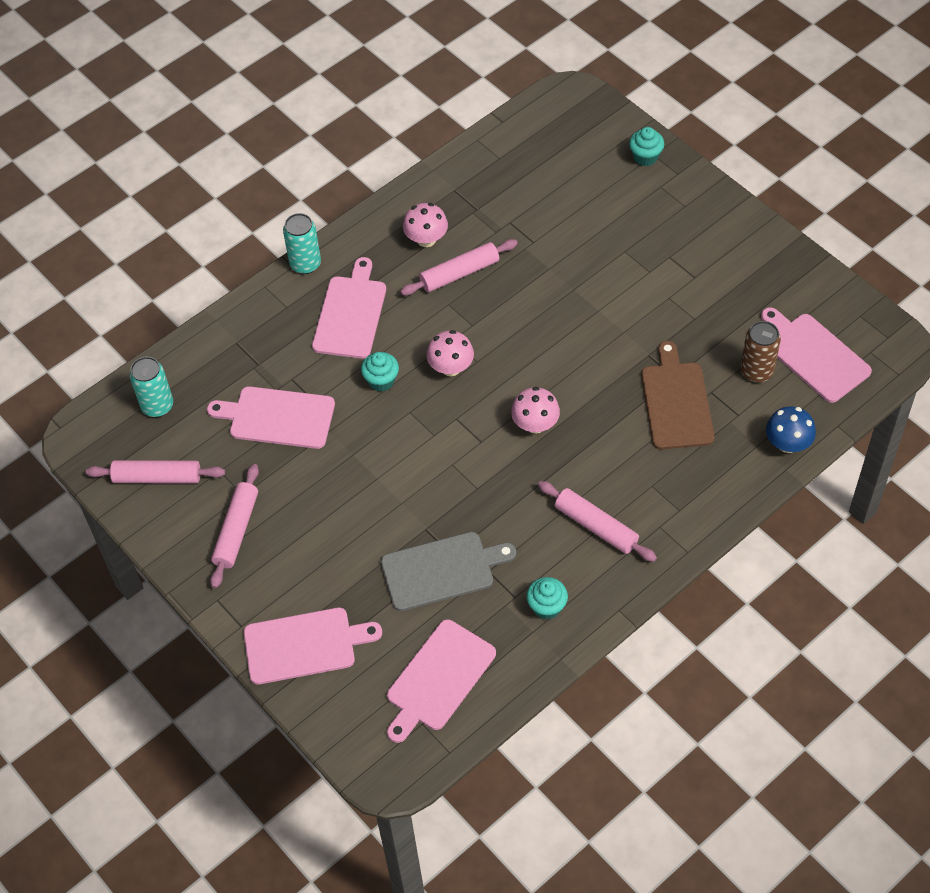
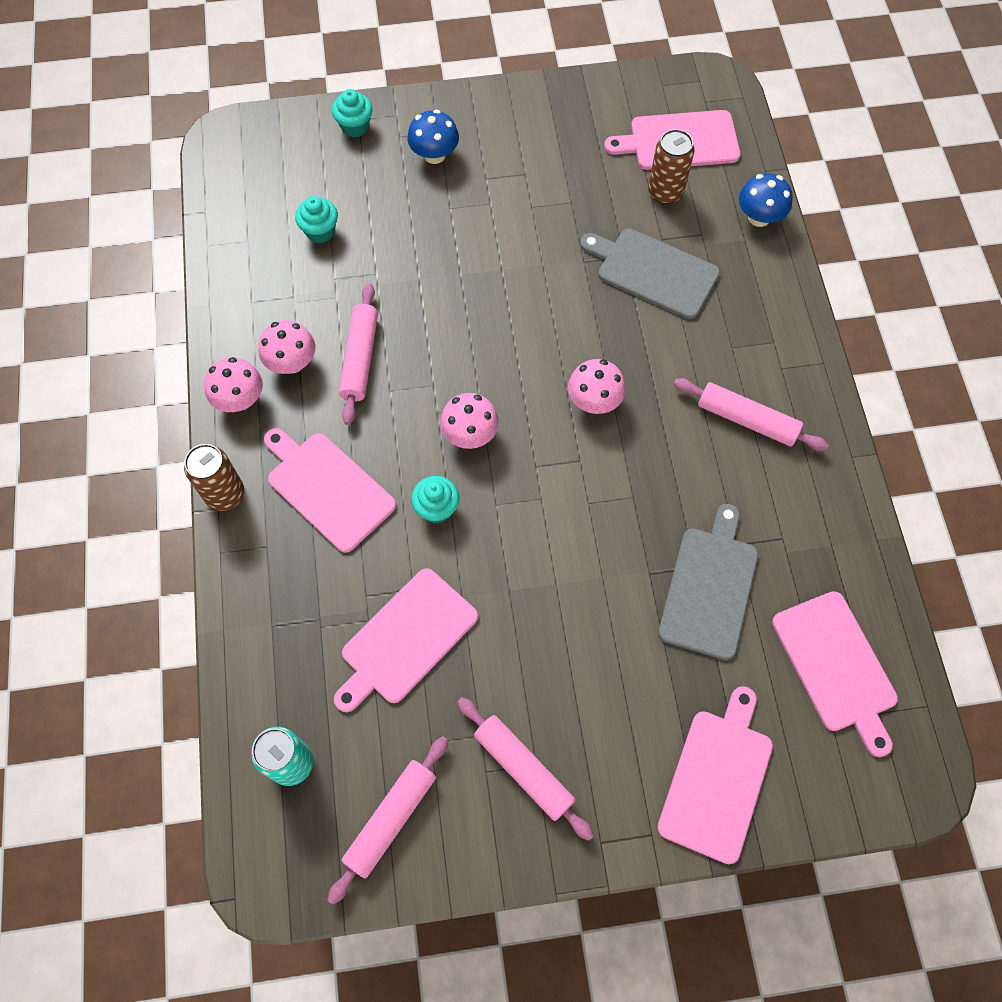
camera: 60 degrees left, 10 degrees up
(305, 264) = (225, 494): turquoise can -> brown can
(377, 229) = (240, 399): none -> pink mushroom
(547, 607) = (811, 517): turquoise cupcake -> turquoise cupcake (320, 231)
(596, 526) = (747, 419): pink rolling pin -> pink rolling pin turned 45 degrees clockwise
(662, 216) = (434, 155): none -> blue mushroom
(676, 402) = (653, 272): brown cutting board -> grey cutting board

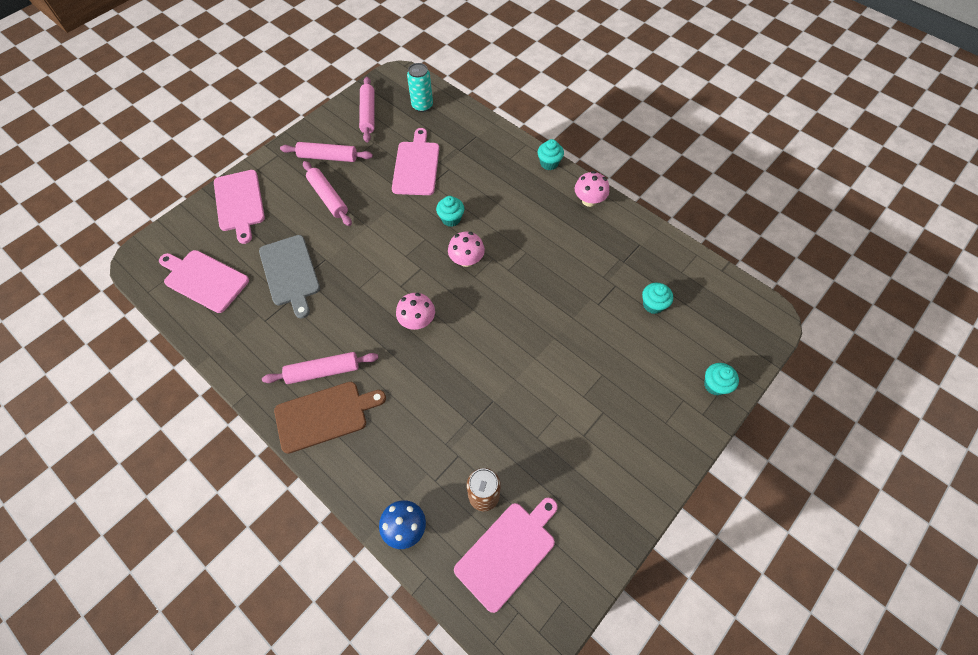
camera: 140 degrees right, 5 degrees down
(225, 494) = (549, 163): brown can -> turquoise cupcake
(292, 363) = (586, 231): pink mushroom -> none
(327, 488) = (508, 194): pink cutting board -> none
(360, 358) = (556, 256): pink rolling pin -> pink rolling pin (328, 197)
(434, 155) = (649, 404): blue mushroom -> none
(653, 272) = (445, 426): grey cutting board -> none
(774, 370) = (325, 415): none -> brown cutting board

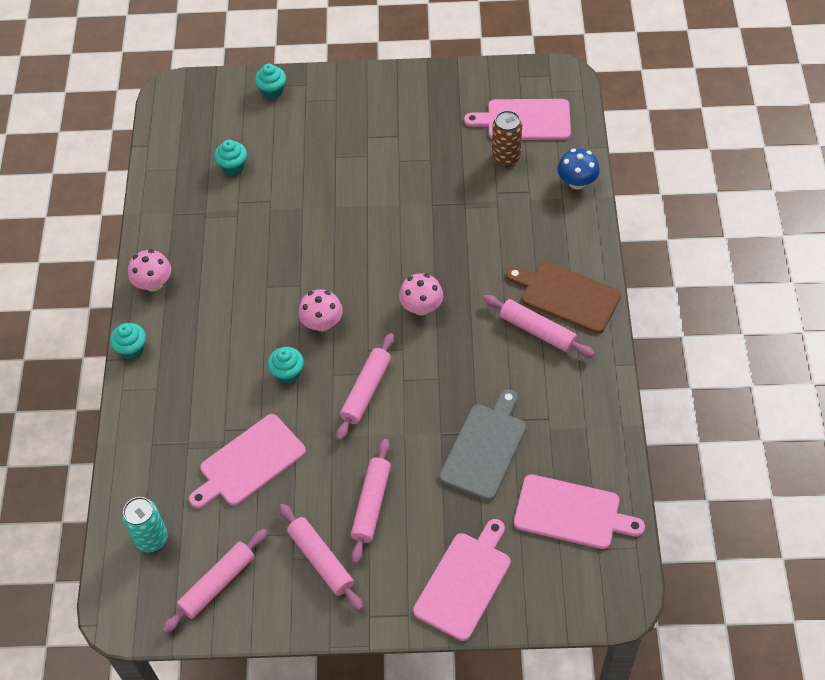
camera: 130 degrees left, 5 degrees down
(204, 280) = (571, 513): pink cutting board -> pink cutting board turned 60 degrees counterclockwise
(395, 246) = (366, 390): none -> pink rolling pin

